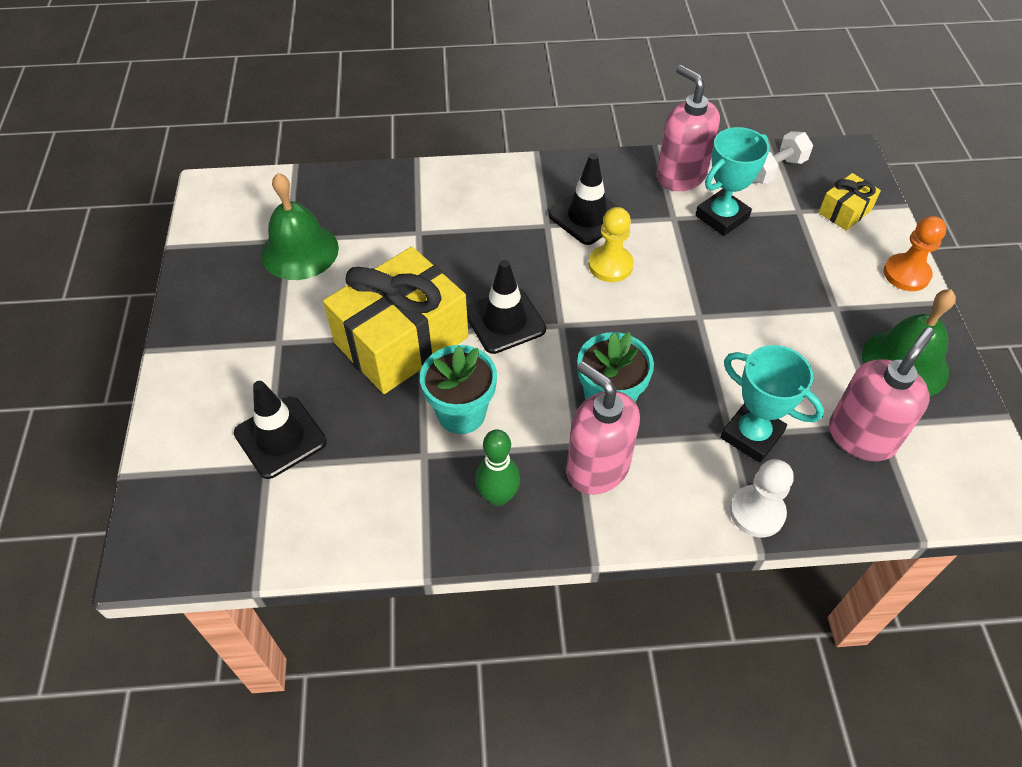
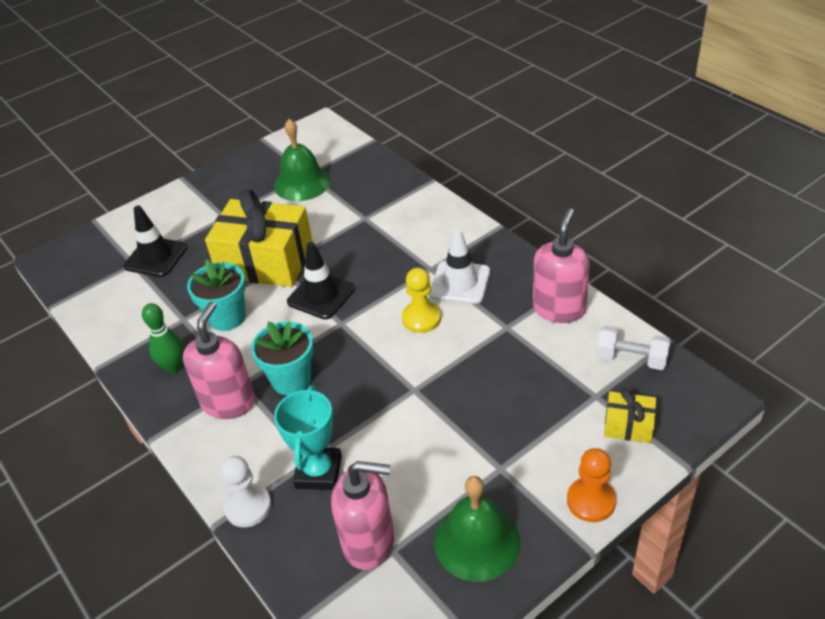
camera: 60 degrees right, 10 degrees down
(587, 216) = (460, 282): black traffic cone -> white traffic cone
(722, 217) = (537, 353): turquoise trophy -> none

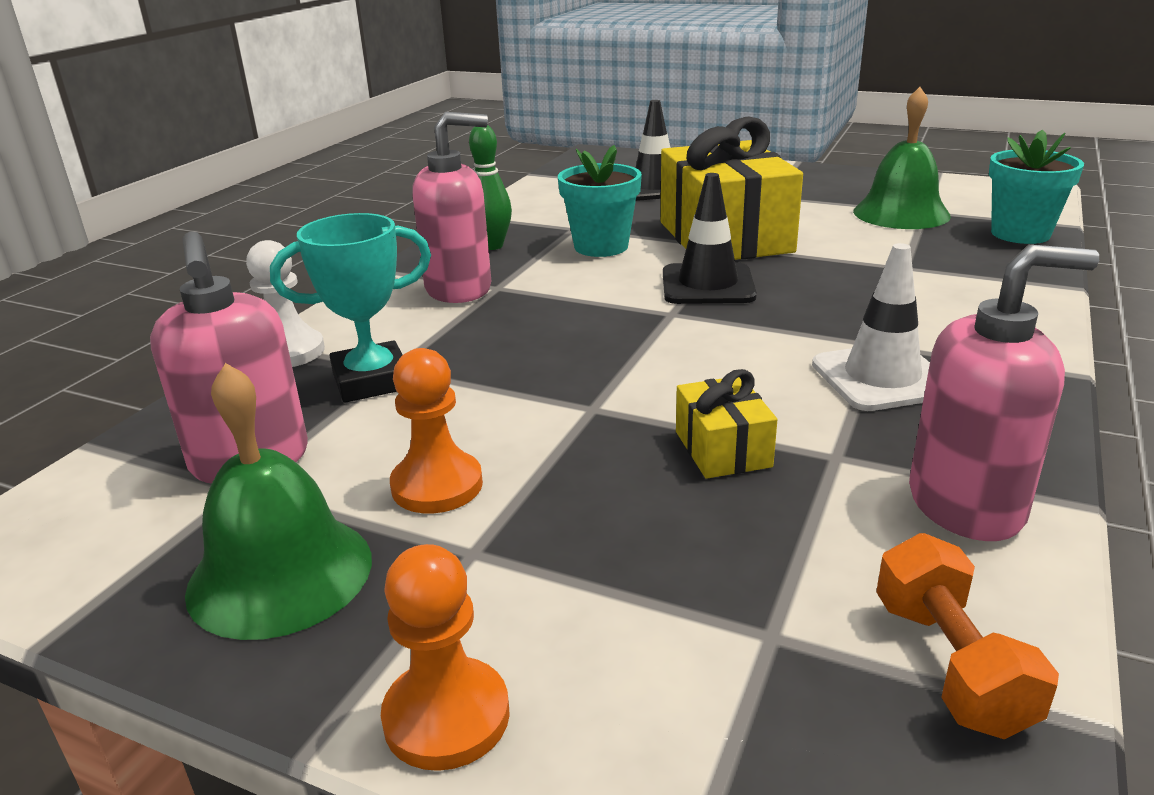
camera: 60 degrees right, 15 degrees down
(291, 380) = (530, 313): turquoise flower pot -> turquoise flower pot (1020, 234)
(421, 318) = (754, 368): yellow pawn -> none
(443, 468) = (437, 485): none -> orange pawn
(628, 426) = (723, 723): yellow gift -> yellow gift (722, 449)
(631, 359) = (950, 665): white dumbbell -> orange dumbbell

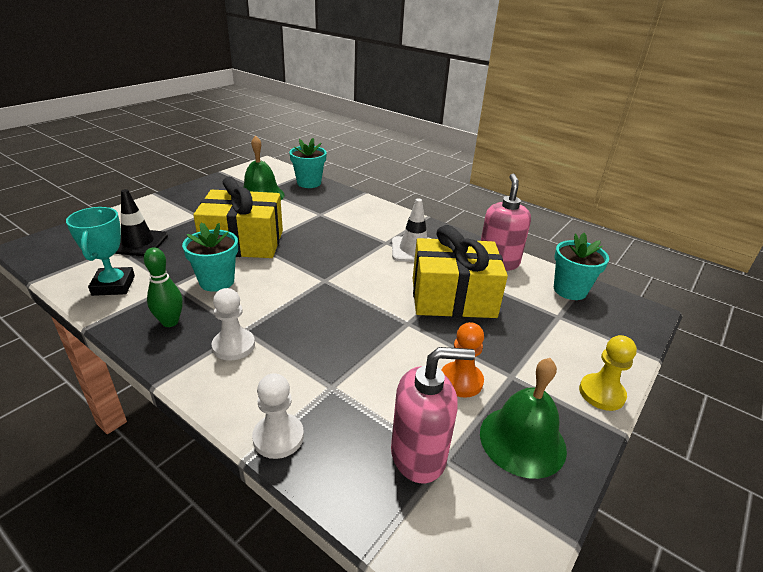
camera: 80 degrees left, 5 degrees up
(372, 381) = (343, 397): turquoise trophy -> turquoise trophy (113, 285)
(446, 716) = (601, 393): orange pawn -> yellow pawn
(459, 289) = (233, 346): pink soap dispenser -> white pawn
(707, 285) = (300, 262): black traffic cone -> none
(722, 449) = (453, 298): yellow gift -> yellow gift, size x2.20
(950, 665) = (570, 290): orange dumbbell -> turquoise flower pot

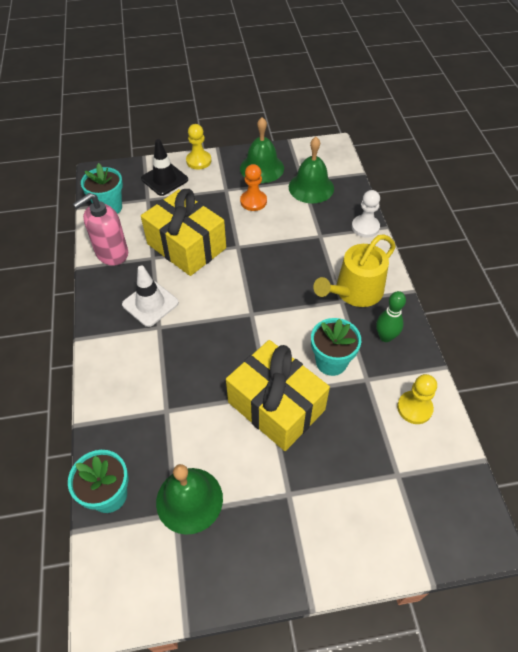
camera: 135 degrees left, 20 degrees up
(113, 285) = (414, 408): turquoise trophy -> yellow pawn
(138, 243) = (373, 471): black traffic cone -> black traffic cone (164, 179)
(233, 346) = (355, 291): white pawn -> yellow watering can
(419, 455) = (311, 187): pink soap dispenser -> green bell

